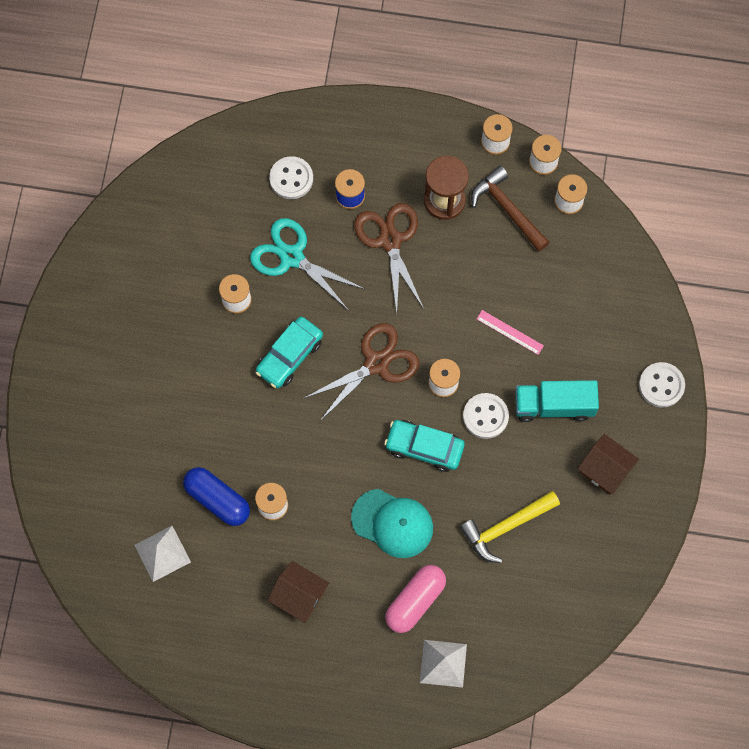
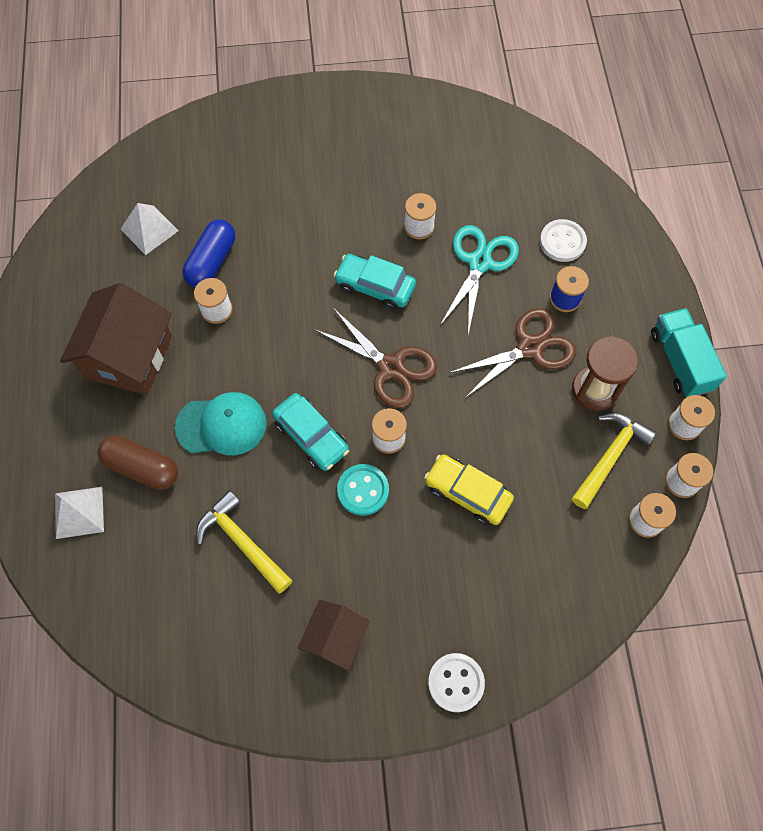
camera: 75 degrees right, 5 degrees down
(299, 595) = (129, 356): brown house -> brown house, size x1.73
(392, 523) = (221, 425): turquoise cap -> turquoise cap turned 105 degrees counterclockwise
(415, 601) = (142, 468): pink capsule -> brown capsule
(424, 447) = (311, 436): turquoise car -> turquoise car turned 135 degrees clockwise
(485, 416) = (363, 490): white button -> turquoise button
(507, 209) = (609, 457): brown hammer -> yellow hammer
(510, 332) = (467, 493): pink ruler -> yellow car
(554, 406) = (395, 561): turquoise truck -> turquoise truck (680, 361)

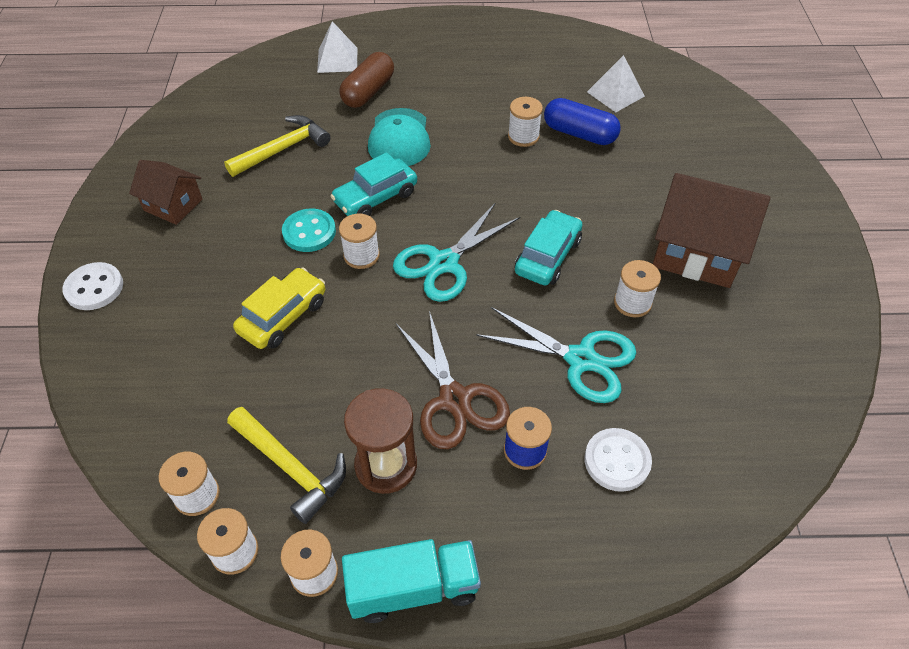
camera: 95 degrees right, 15 degrees down
(129, 356) = (478, 83): brown house -> brown house (697, 251)
(391, 367) = (444, 263): brown scissors -> turquoise scissors

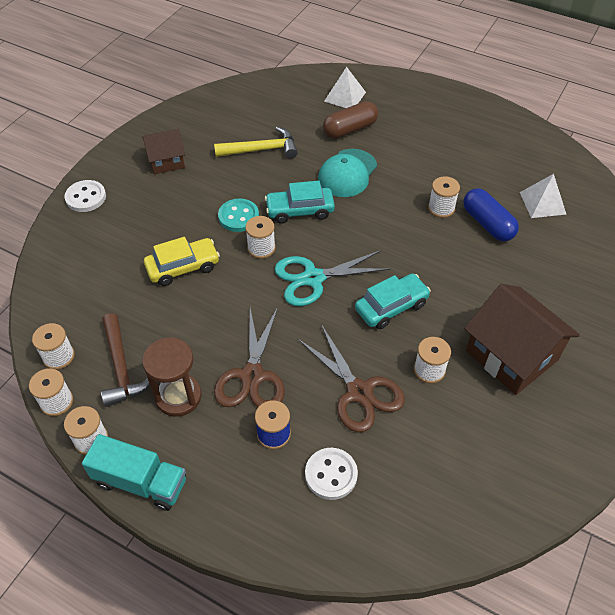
camera: 30 degrees right, 0 degrees up
(173, 205) = (166, 161): brown house -> brown house turned 75 degrees counterclockwise
(290, 467) = (121, 367): yellow hammer -> brown hammer
(581, 359) = (359, 392): turquoise scissors -> brown scissors

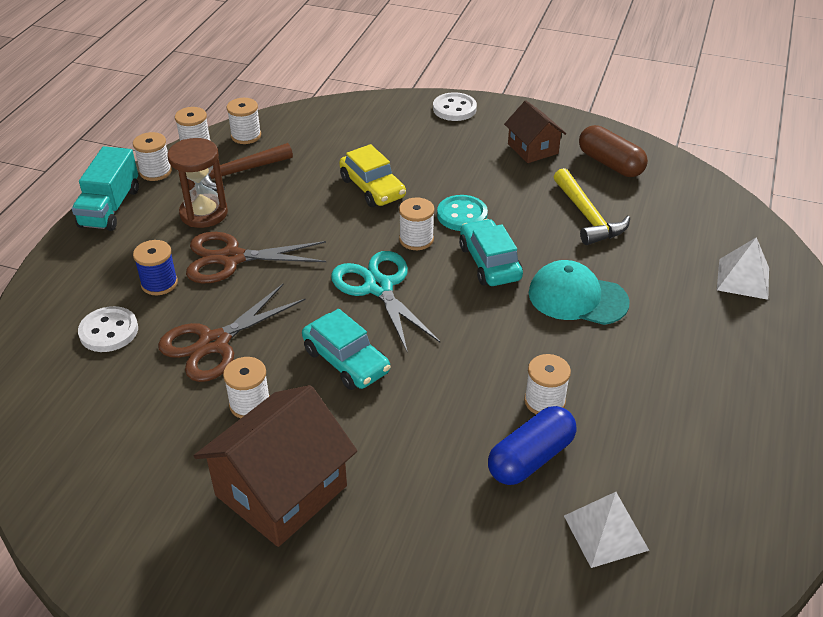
camera: 80 degrees right, 10 degrees down
(350, 129) = (671, 291): brown capsule -> brown capsule (610, 164)

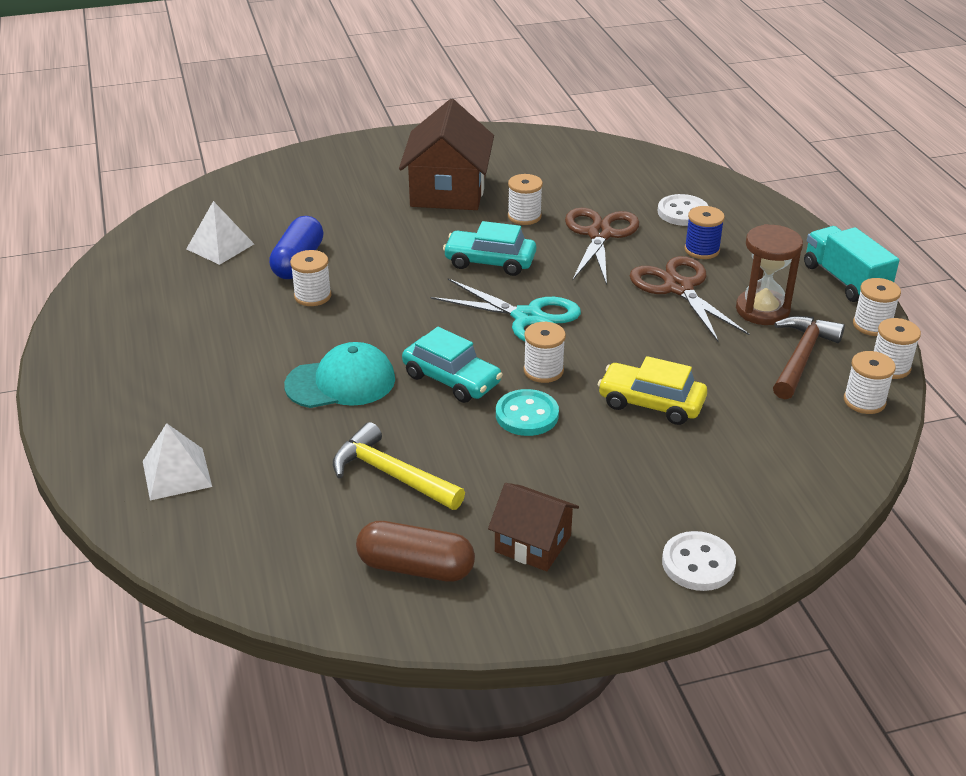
camera: 145 degrees right, 5 degrees down
(231, 258) = (678, 288): brown scissors -> brown scissors turned 75 degrees counterclockwise

